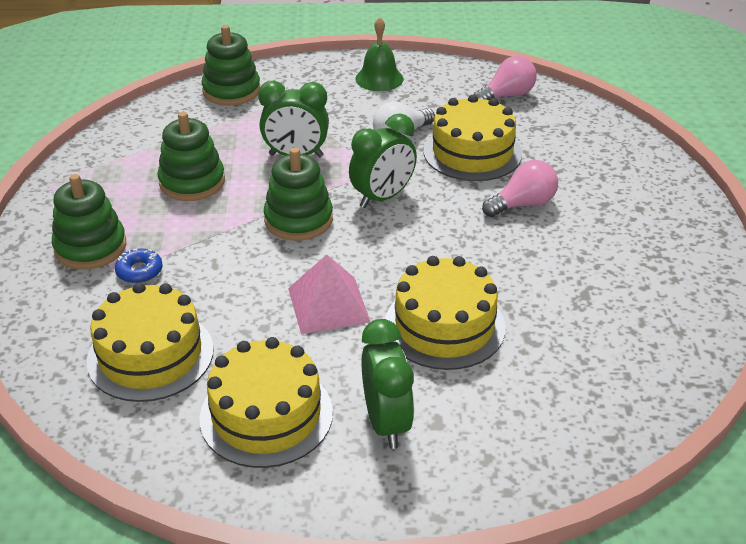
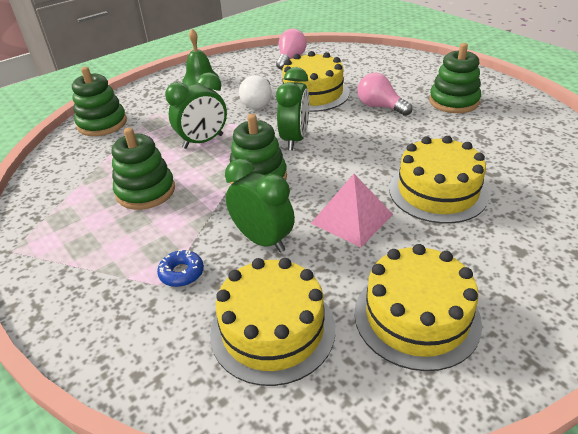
camera: 35 degrees left, 0 degrees up
(90, 247) = (115, 278): green stacking toy -> green stacking toy (453, 101)
(386, 422) = (494, 270): green clock -> green clock (263, 240)
(523, 204) = (380, 107): pink light bulb -> pink light bulb turned 75 degrees counterclockwise

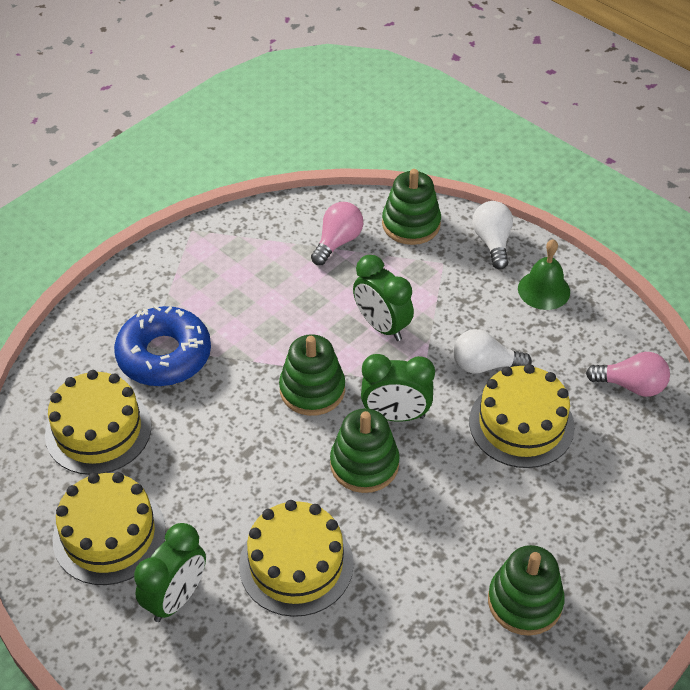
camera: 80 degrees right, 10 degrees up
(145, 93) = (492, 242): none -> white light bulb
(145, 191) = (282, 299): green stacking toy -> green stacking toy (364, 464)
(181, 273) = (164, 355): blue donut -> blue donut, size x2.31
(263, 240) = (208, 408): green clock -> green clock (176, 598)
(351, 218) = (244, 481): pink pyramid -> none
(380, 107) = (494, 506): pink light bulb -> pink light bulb (337, 242)

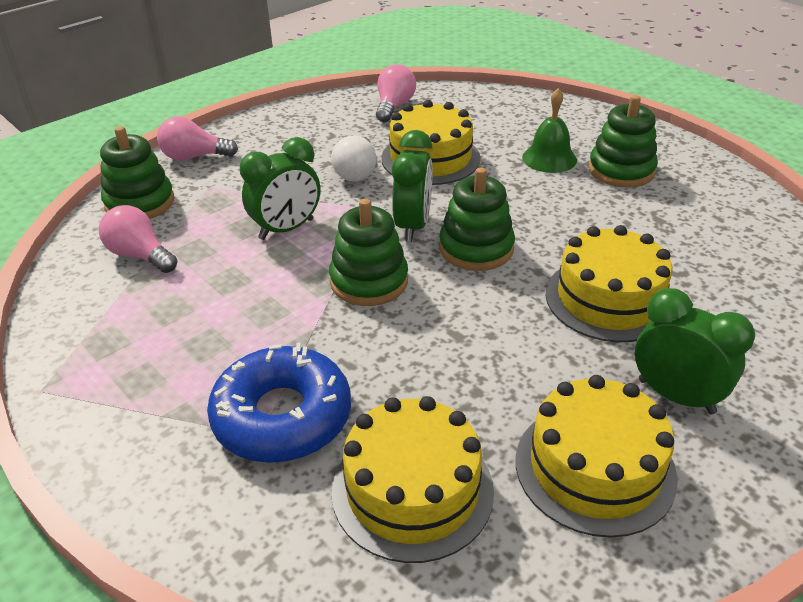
camera: 85 degrees left, 10 degrees down
(492, 242) = (194, 157): white light bulb -> pink light bulb
(544, 290) = (270, 135): green bell -> green bell (549, 158)

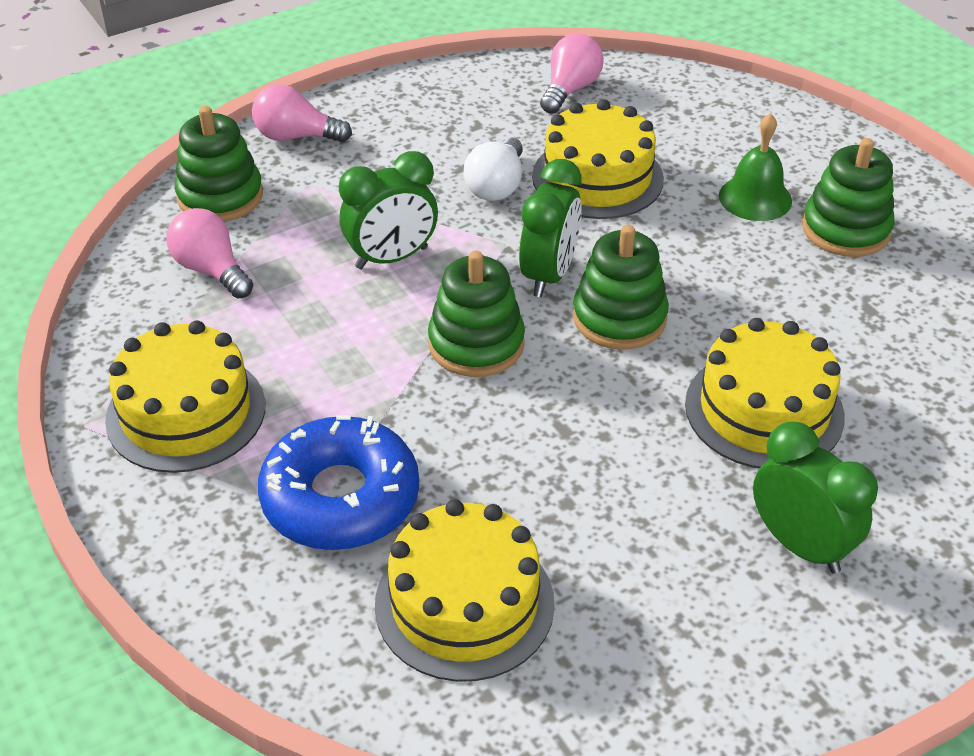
camera: 10 degrees right, 5 degrees up
(595, 468) = (674, 612): yellow cake -> yellow cake (186, 412)

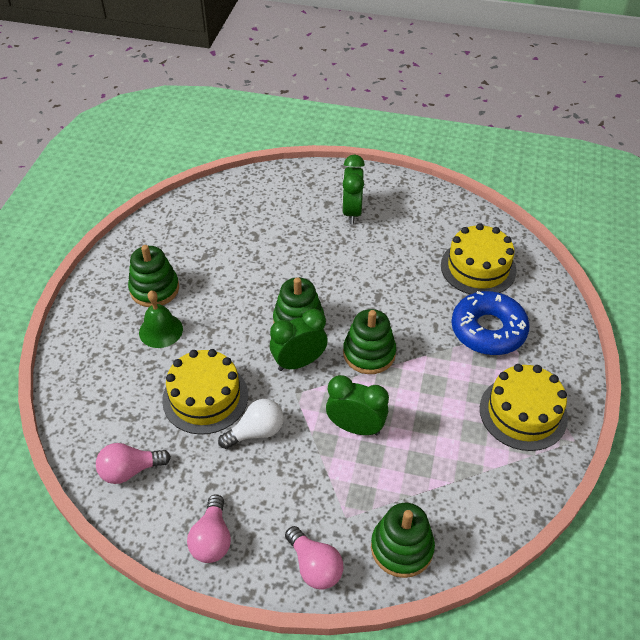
camera: 135 degrees left, 5 degrees up
(211, 270) = (450, 491): pink light bulb -> pink light bulb (212, 539)
(764, 410) = (300, 252): yellow cake -> none

